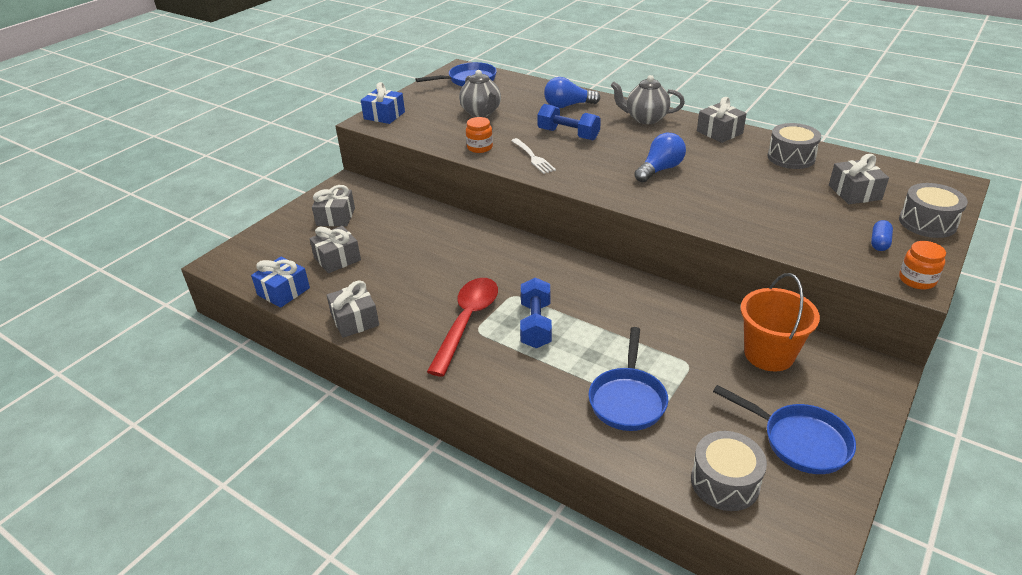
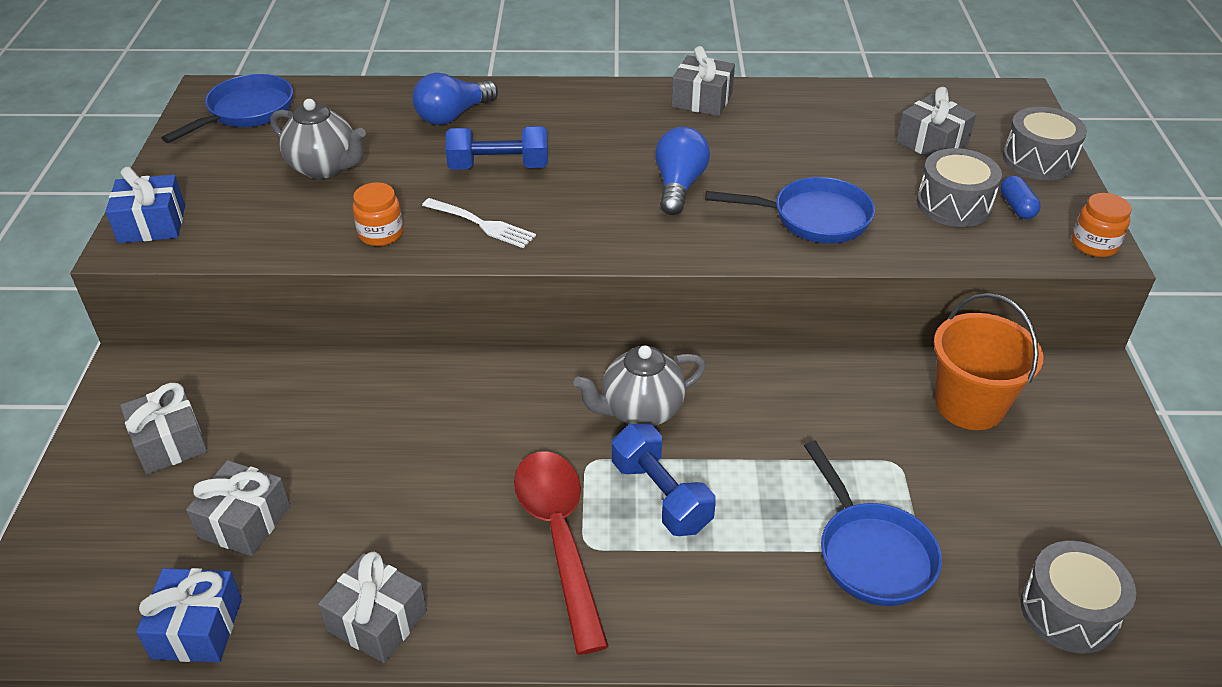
camera: 35 degrees left, 5 degrees up
(645, 119) = (585, 106): grey teapot -> grey teapot (640, 411)
(791, 157) = (820, 113): grey drum -> grey drum (953, 204)
(799, 441) = (1093, 510): blue pan -> blue pan (813, 218)

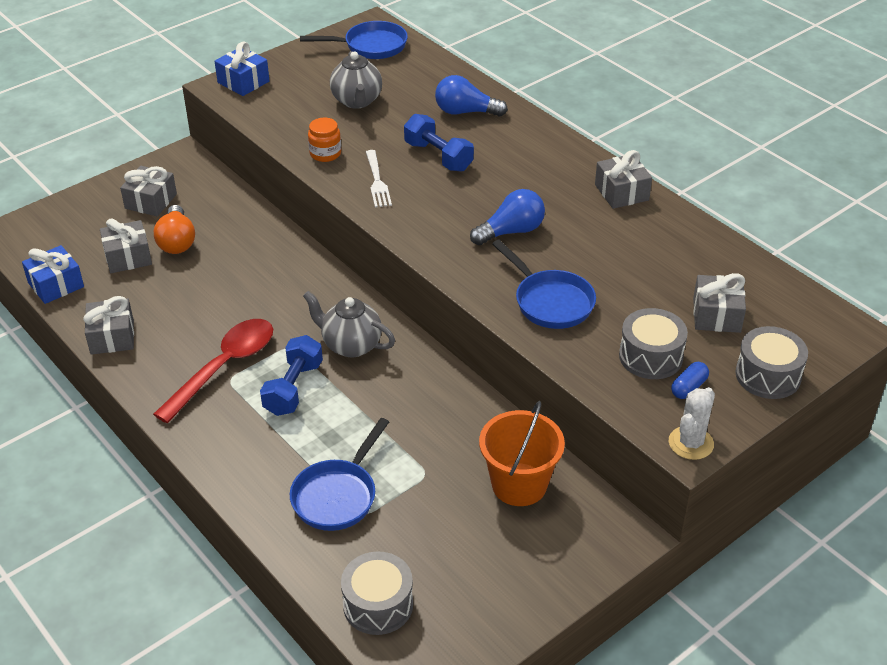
camera: 50 degrees right, 0 degrees up
(279, 459) = (177, 241): none -> orange light bulb
(1094, 245) = (691, 443): orange jar -> white cactus

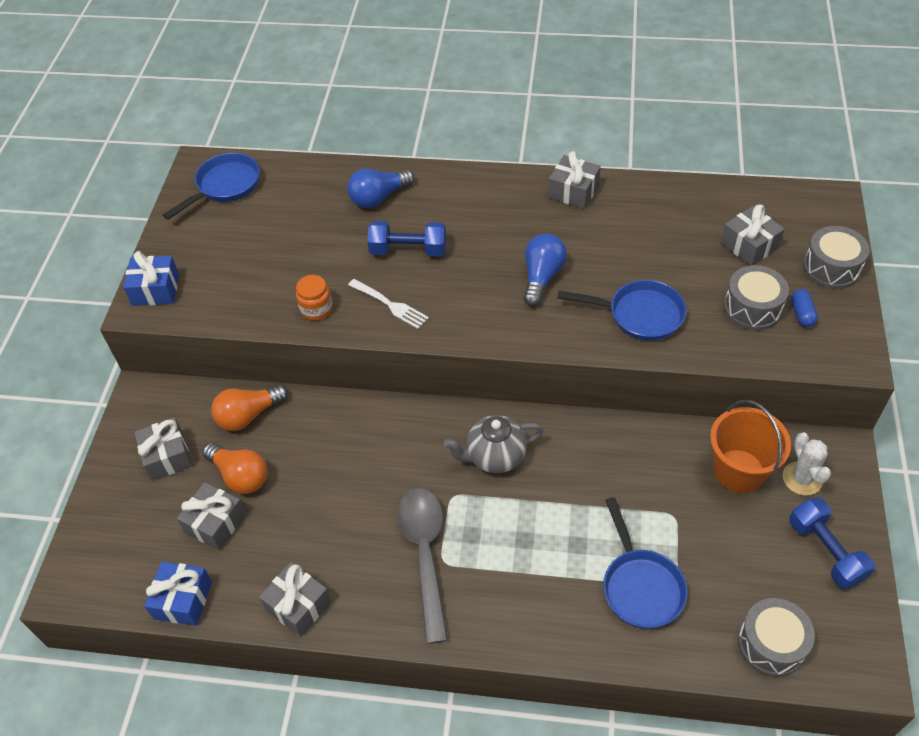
camera: 40 degrees left, 10 degrees up
(224, 367) = (425, 555): red spoon -> grey spoon
(228, 211) = (248, 415): none -> orange light bulb
(293, 388) = (499, 527): blue dumbbell -> blue dumbbell (825, 551)
(357, 101) = (280, 244): grey teapot -> none
(691, 443) = (854, 354): white cactus -> white cactus (802, 478)

